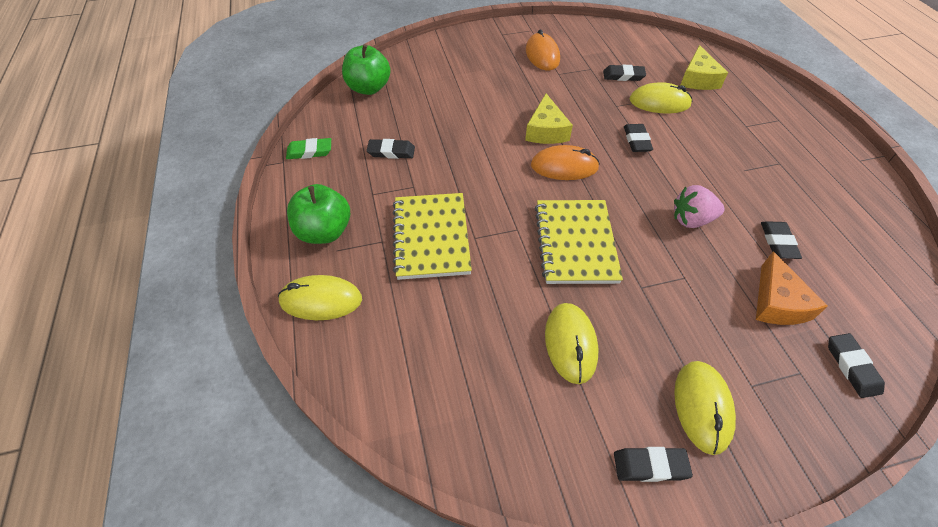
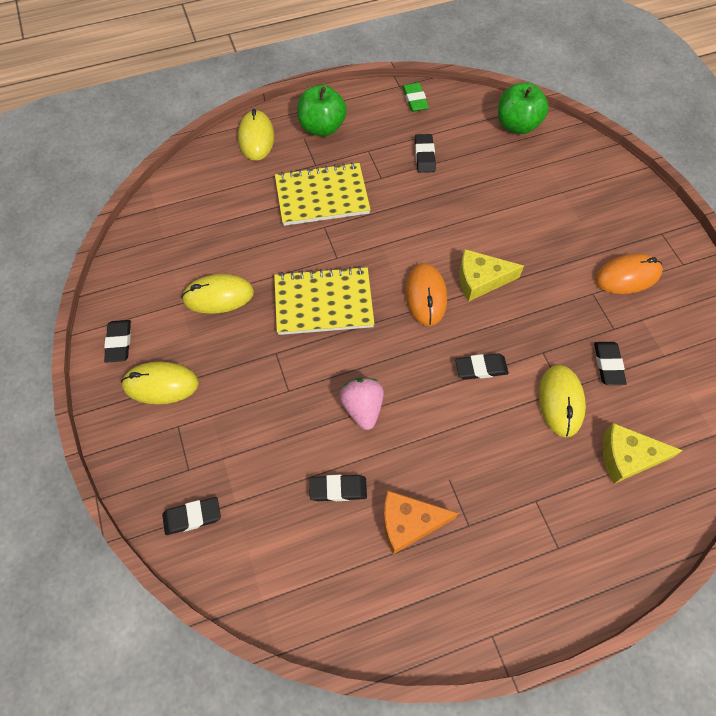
camera: 85 degrees right, 10 degrees up
(777, 302) = (261, 468): orange cheese -> orange cheese (409, 523)

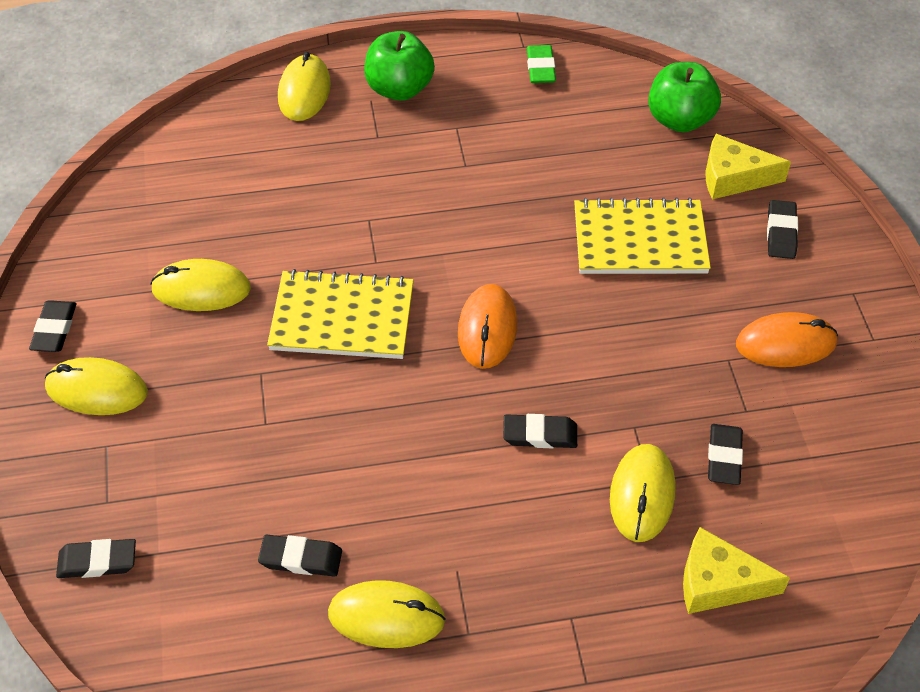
camera: 10 degrees right, 10 degrees down
(322, 196) = (376, 179): yellow notebook -> yellow notebook (639, 240)
(362, 408) = (361, 461): pink strawberry -> none
(409, 523) = (386, 617): orange cheese -> yellow mouse
(424, 156) = (534, 144): black eraser -> black eraser (781, 233)
(481, 280) = (571, 319): yellow cheese -> yellow cheese (733, 177)

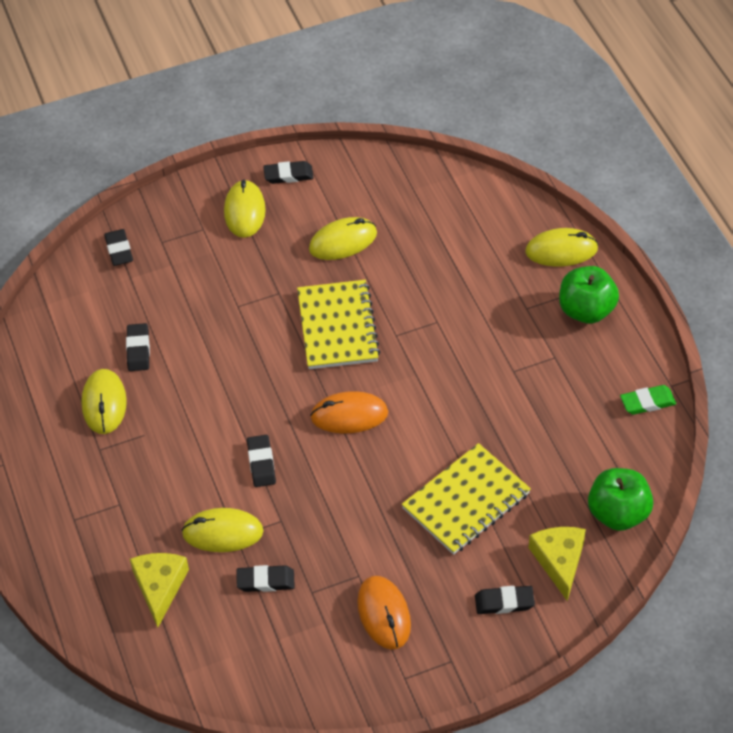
camera: 80 degrees right, 0 degrees up
(201, 289) = (343, 241): yellow mouse -> yellow mouse turned 75 degrees clockwise
(639, 240) = (466, 501): yellow notebook -> yellow notebook turned 60 degrees clockwise

